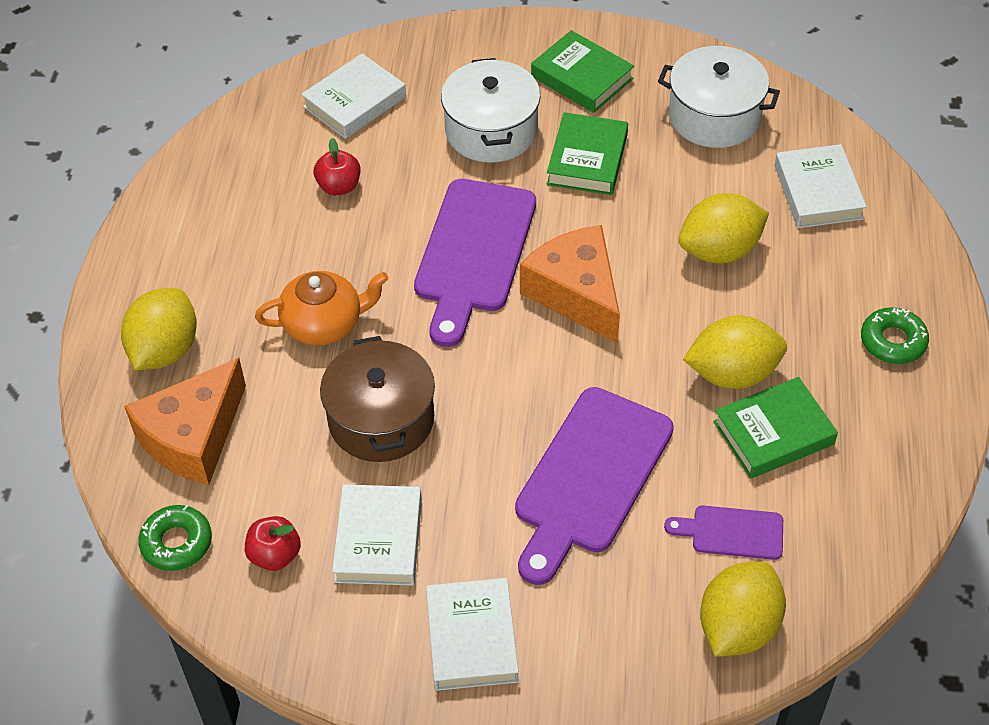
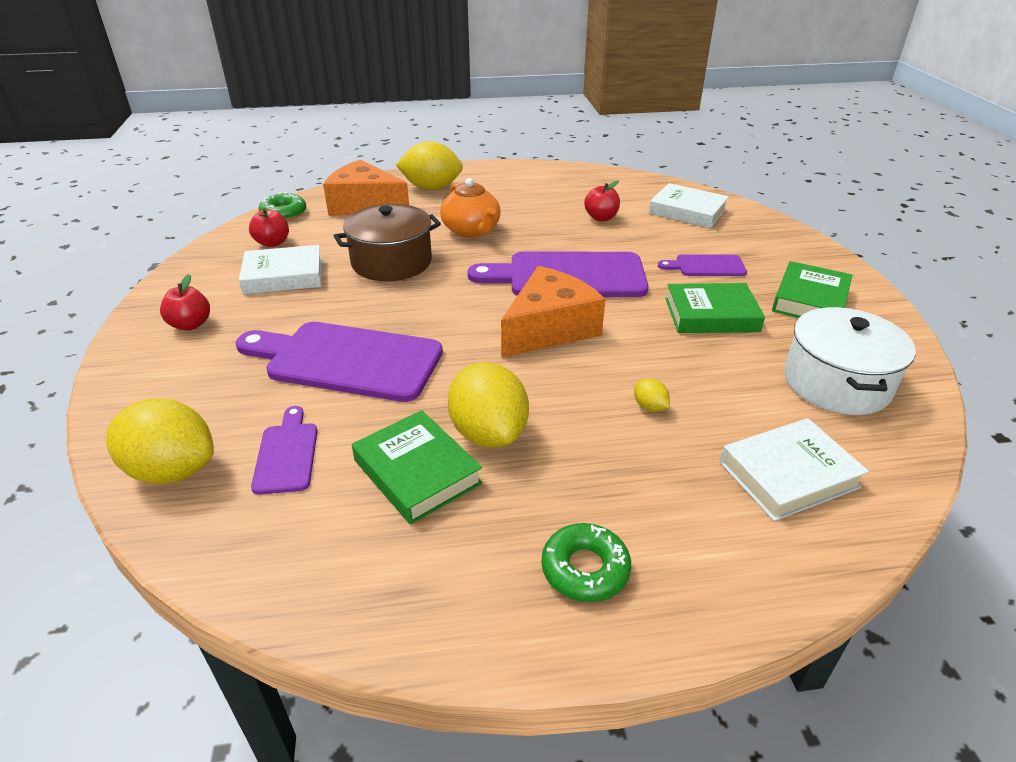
camera: 75 degrees right, 15 degrees down
(472, 638) = (191, 324): white book -> red apple
(491, 130) = (706, 266): white pot -> purple cutting board
(719, 250) = (649, 407): yellow lemon -> yellow lemon, size x0.42

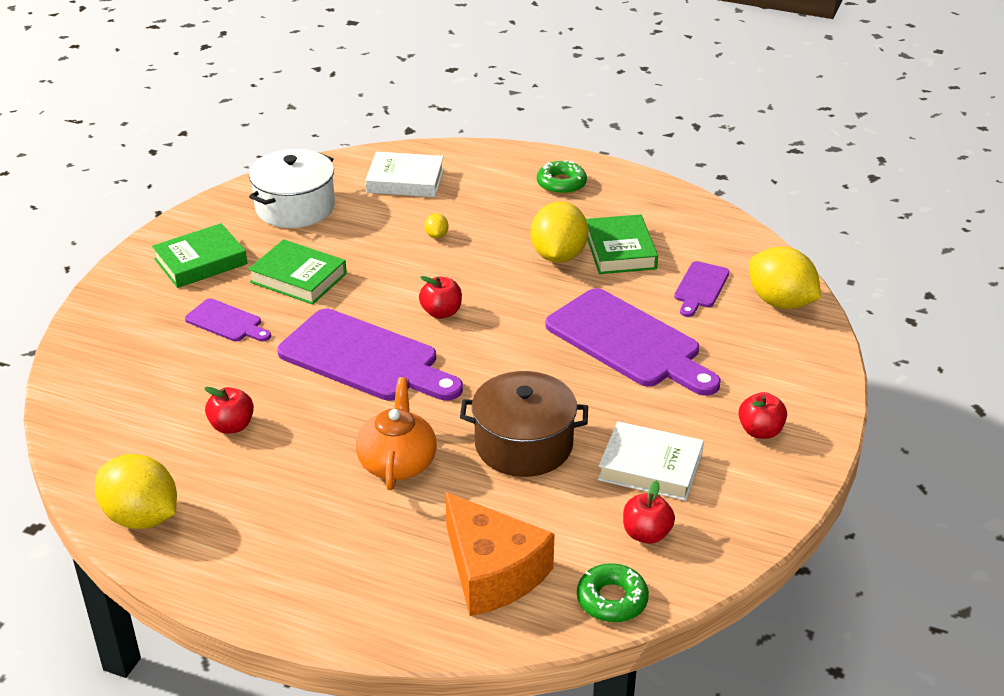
camera: 150 degrees left, 0 degrees up
(431, 188) = (373, 579): yellow lemon -> yellow lemon (141, 517)
(549, 328) = (441, 312): orange cheese -> red apple
(687, 211) = (126, 398): white book -> none

